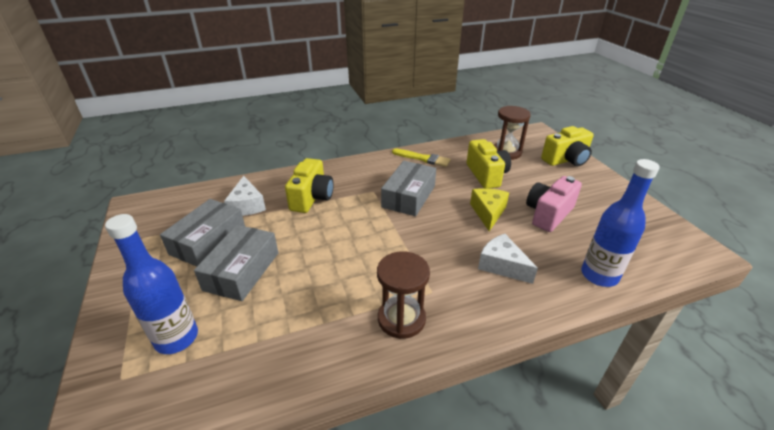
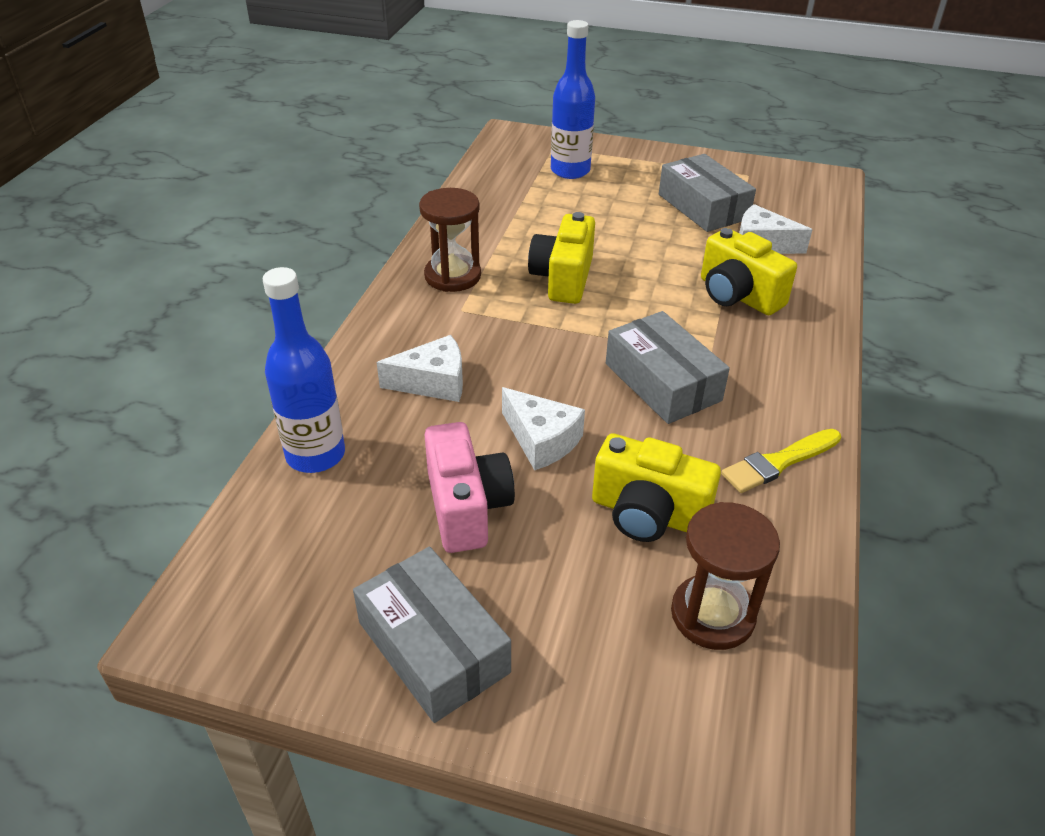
camera: 125 degrees right, 5 degrees up
(242, 271) = (627, 214): grey box -> grey box (433, 647)
(488, 213) = (541, 440): yellow cheese -> white cheese
(566, 160) = (593, 707): yellow camera -> yellow camera (563, 278)

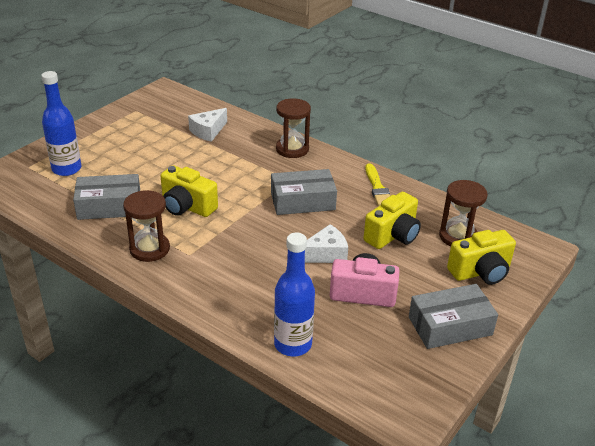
camera: 70 degrees left, 5 degrees down
(433, 382) = (253, 282): white cheese -> none
(703, 207) = (155, 136): grey box -> grey box (109, 206)
(738, 295) = (248, 154): yellow camera -> yellow camera (480, 272)
(798, 335) = (292, 149): none -> brown hourglass

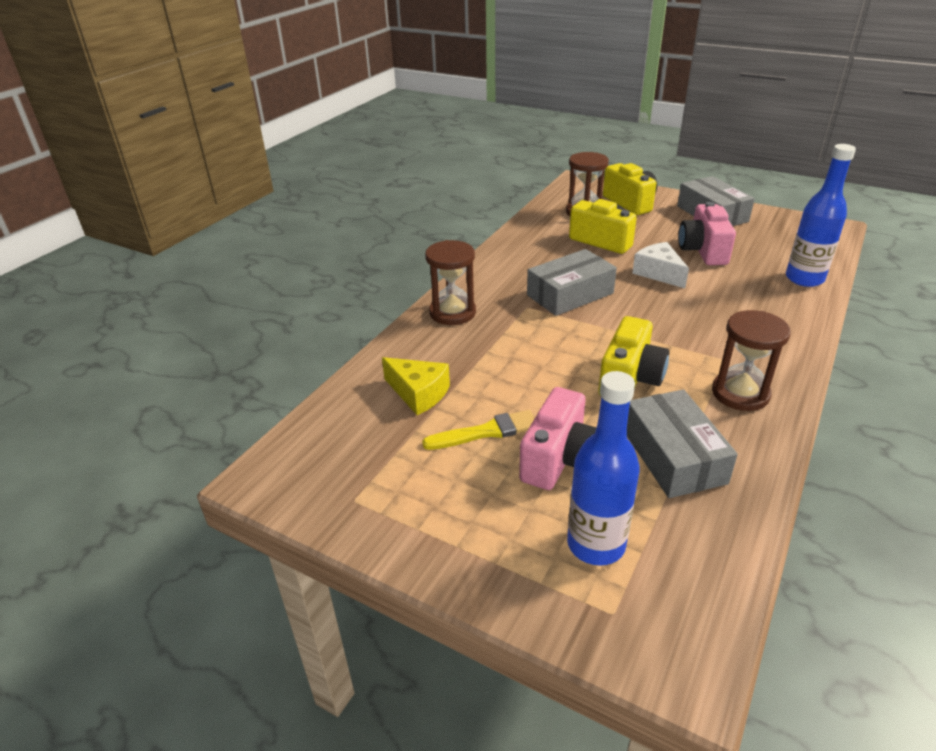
camera: 95 degrees left, 0 degrees up
(129, 168) = (559, 459): none -> pink camera
(208, 131) = (418, 393): white cheese -> yellow cheese
(302, 201) = (570, 294): grey box -> grey box turned 75 degrees clockwise
(377, 187) = (519, 252): yellow brush -> yellow brush (486, 432)

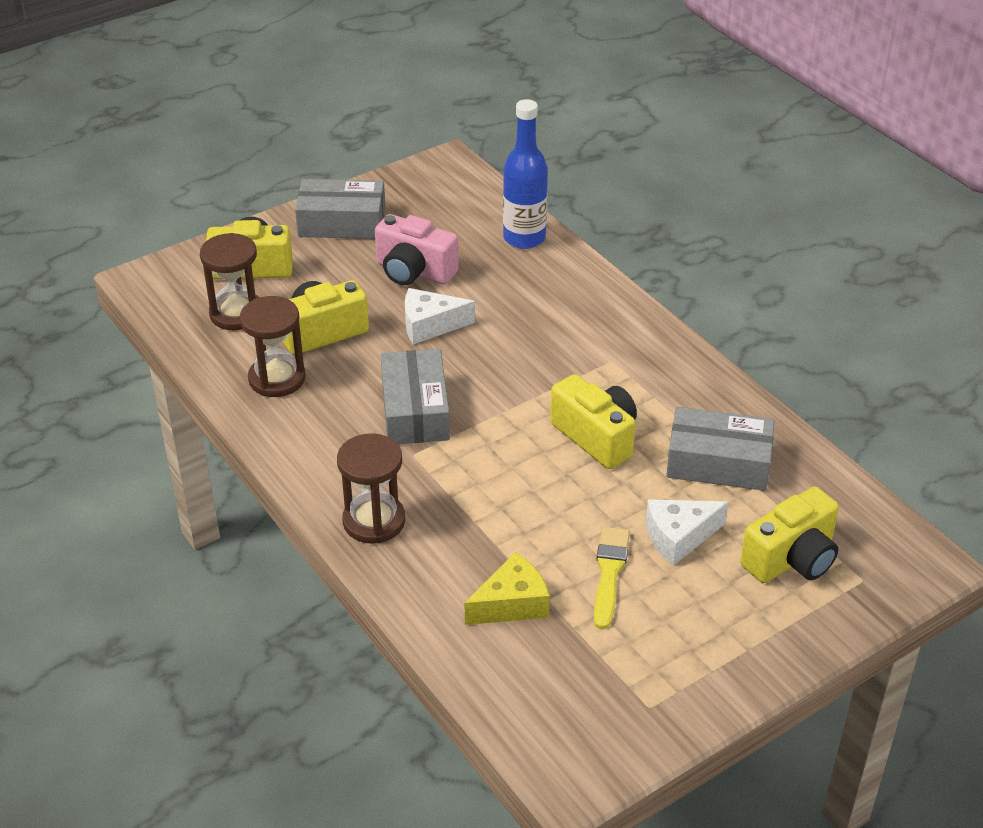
camera: 65 degrees left, 5 degrees up
(559, 459) = (679, 537): pink camera -> white cheese
(596, 544) = (791, 559): blue bottle -> yellow camera
(740, 393) = (665, 379): brown hourglass -> brown hourglass (277, 378)

